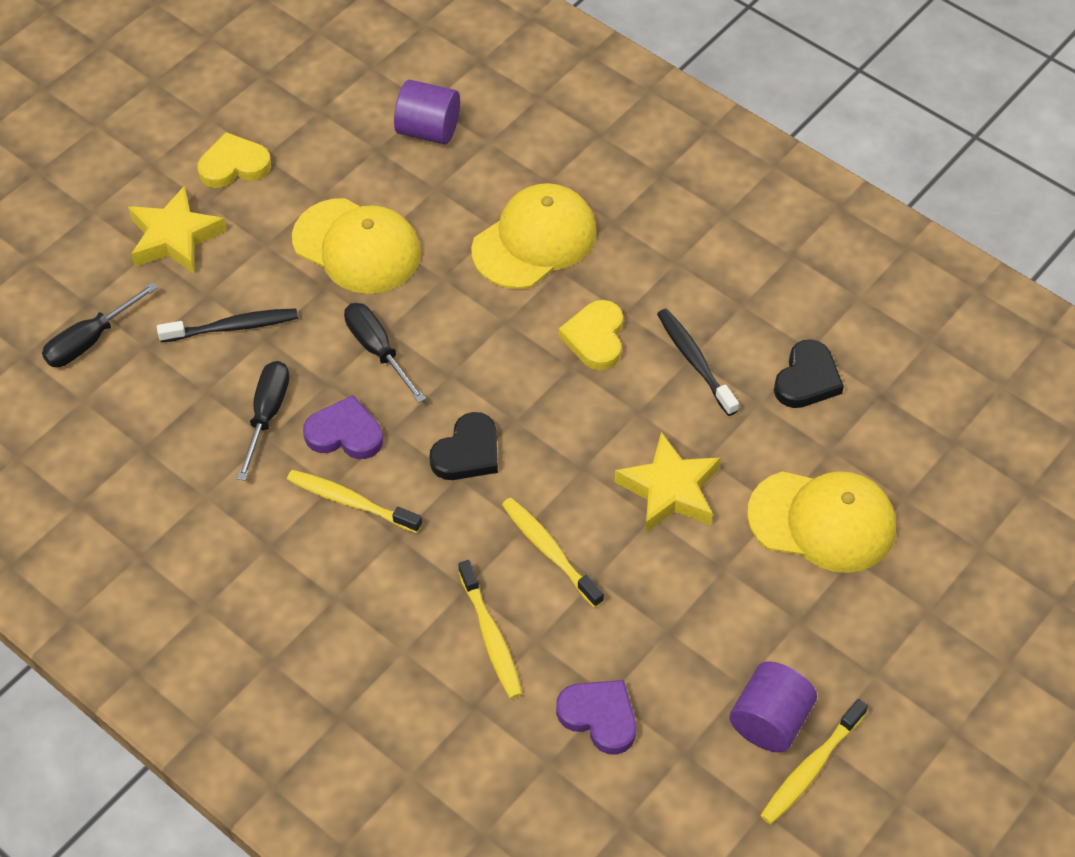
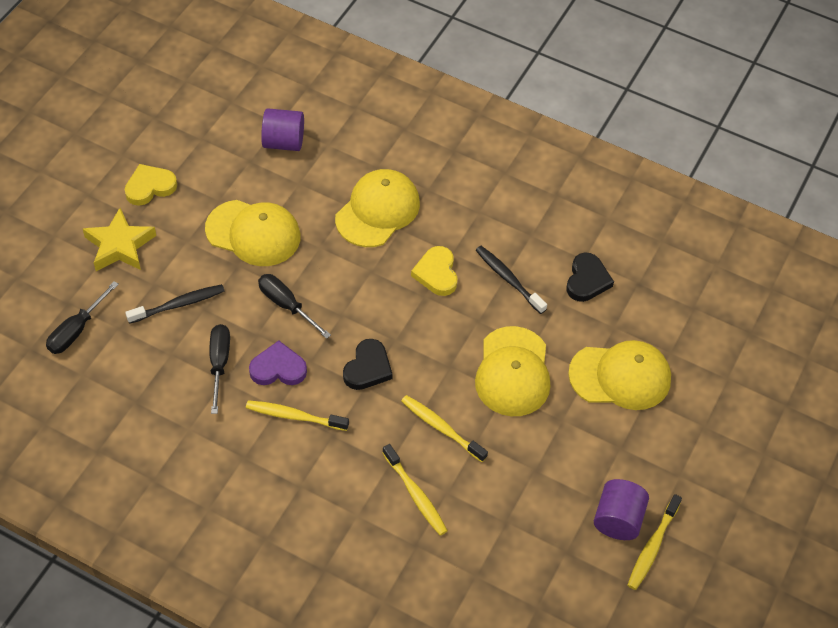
camera: 15 degrees left, 0 degrees up
(599, 717) = (503, 537): purple heart -> none
(669, 490) = (513, 372): yellow star -> yellow cap

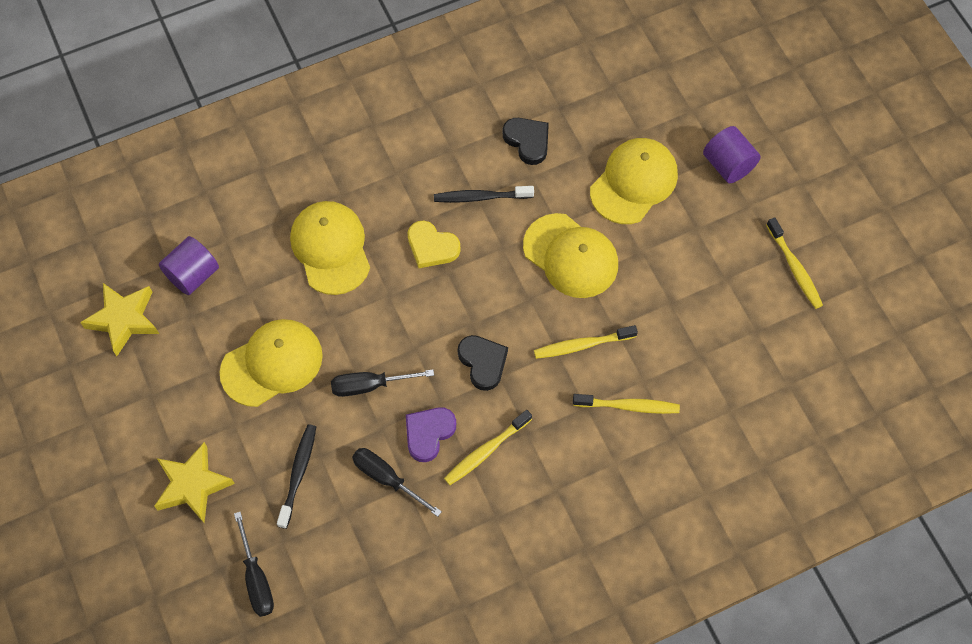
camera: 50 degrees left, 10 degrees up
(150, 187) = (147, 419): yellow heart -> none
(214, 125) = (123, 319): none -> yellow star
(617, 519) = (755, 275): purple cylinder -> purple cylinder (728, 165)

